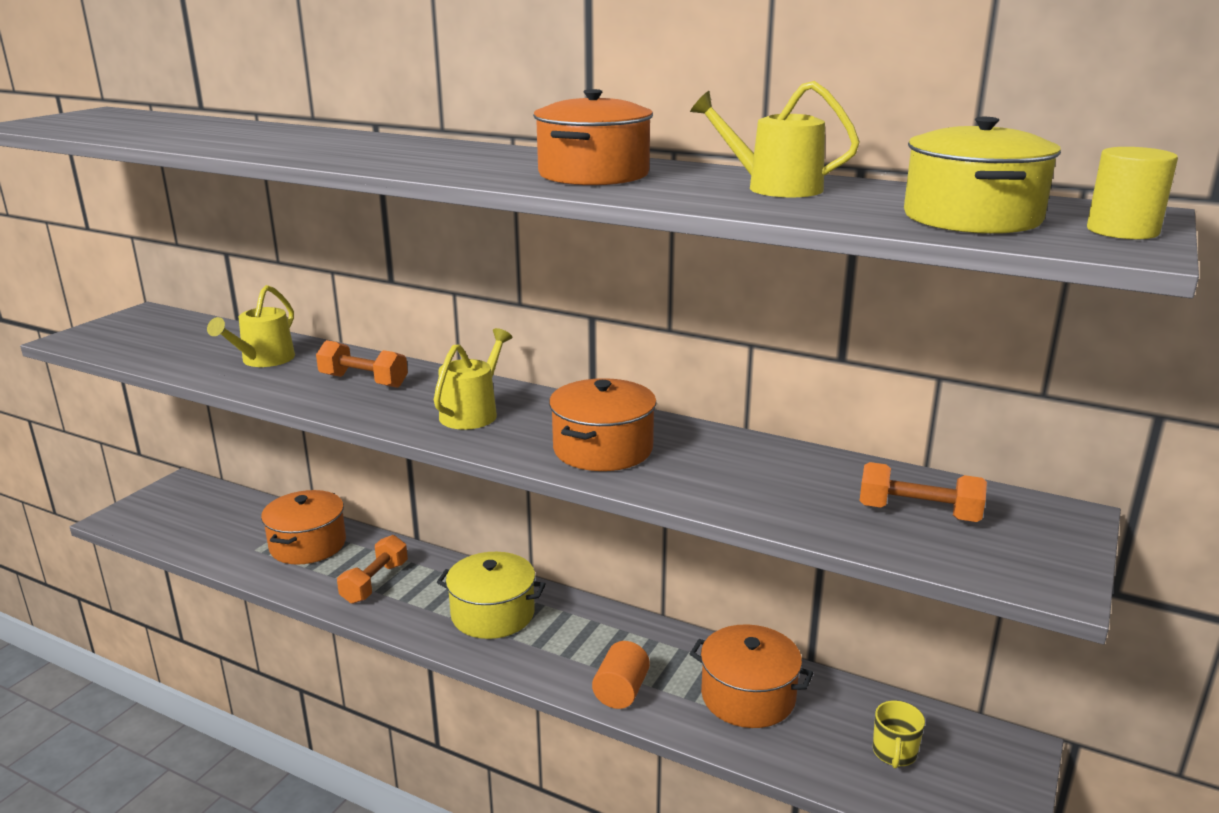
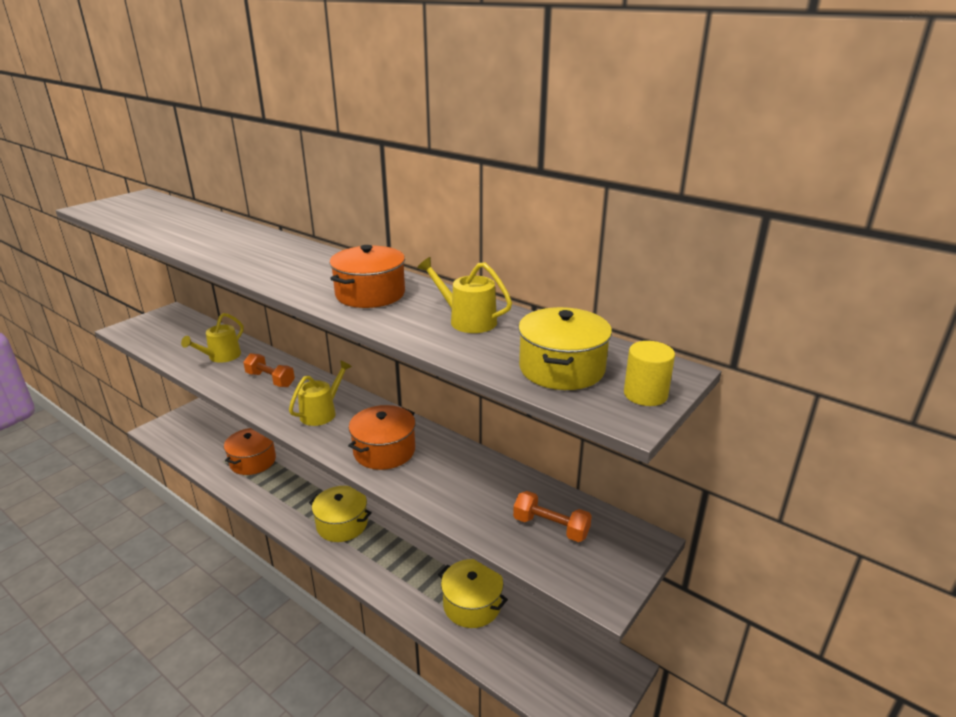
camera: 10 degrees right, 5 degrees up
(375, 582) = (282, 493): orange dumbbell -> none
(621, 691) = (397, 590): orange cylinder -> none
(748, 696) = (472, 604): orange pot -> yellow pot
(894, 753) = (546, 658): yellow mug -> none

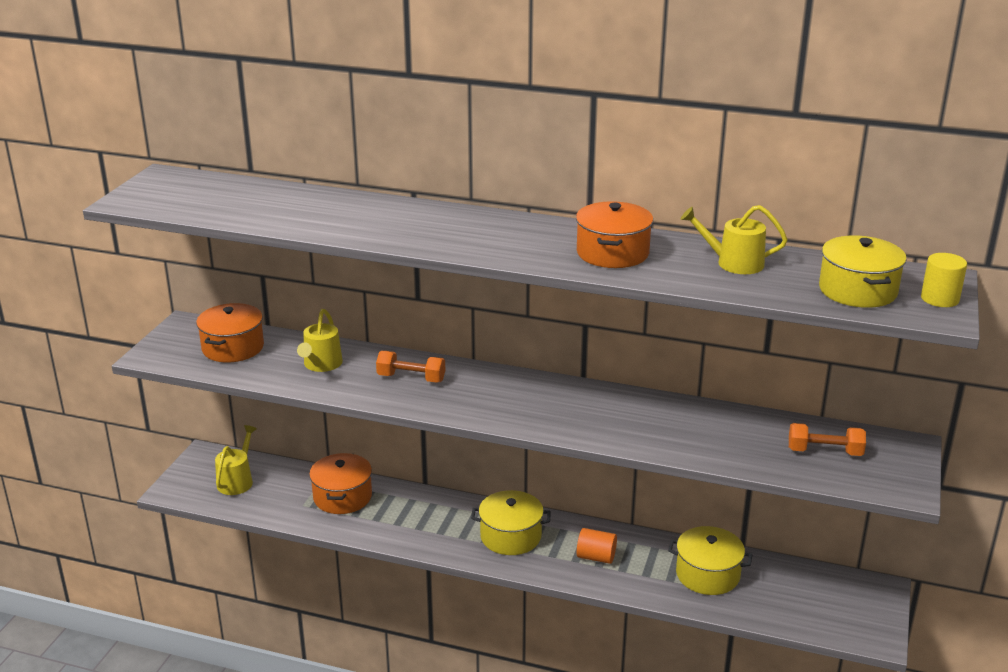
camera: 20 degrees left, 0 degrees up
(321, 413) = (508, 400): yellow watering can -> yellow watering can (237, 481)
(384, 451) = (612, 422): orange pot -> orange pot (233, 347)
(392, 561) = (596, 557): none -> orange cylinder

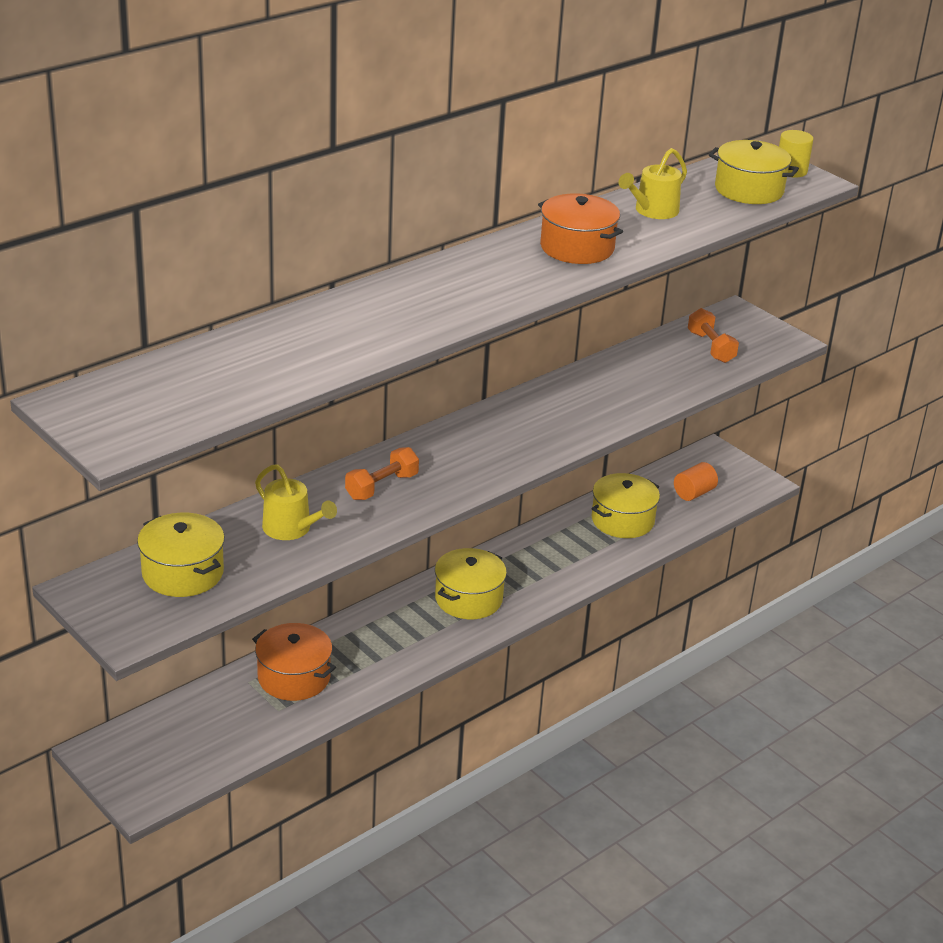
camera: 60 degrees left, 5 degrees up
(233, 347) = (183, 573): orange pot -> yellow pot
(237, 481) = (179, 742): yellow watering can -> none
(596, 557) = (545, 565): orange cylinder -> orange cylinder (694, 493)
(824, 452) = (711, 347): orange dumbbell -> orange dumbbell turned 60 degrees counterclockwise

